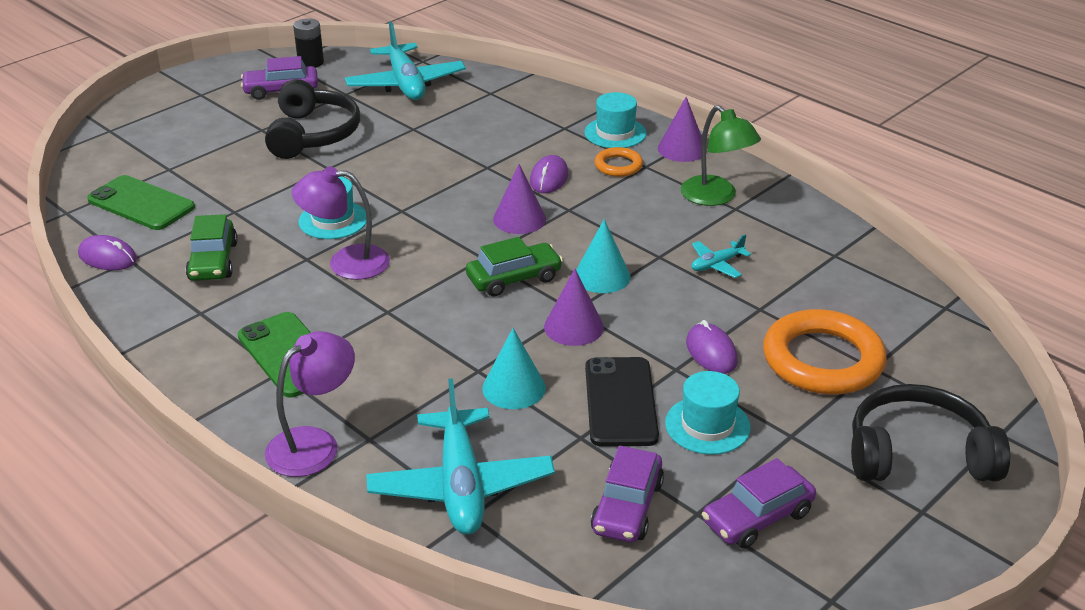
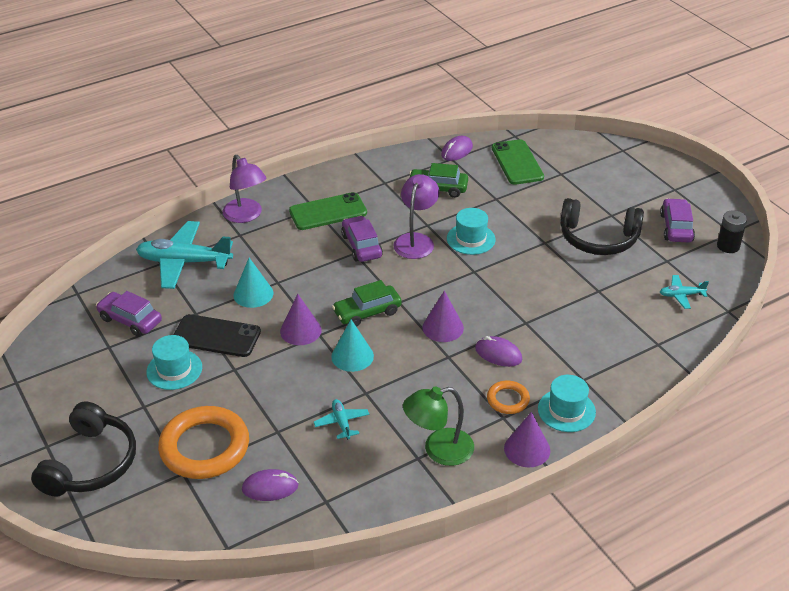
camera: 105 degrees right, 5 degrees up
(141, 204) = (517, 162): green phone -> green phone turned 60 degrees counterclockwise
(405, 84) = (681, 295): turquoise plane -> turquoise plane, size x0.47
(514, 278) = (367, 312): green car -> green car turned 75 degrees clockwise
(711, 352) = (242, 391): purple mouse -> purple mouse (270, 487)
(757, 517) = (89, 370): purple car -> purple car (361, 246)

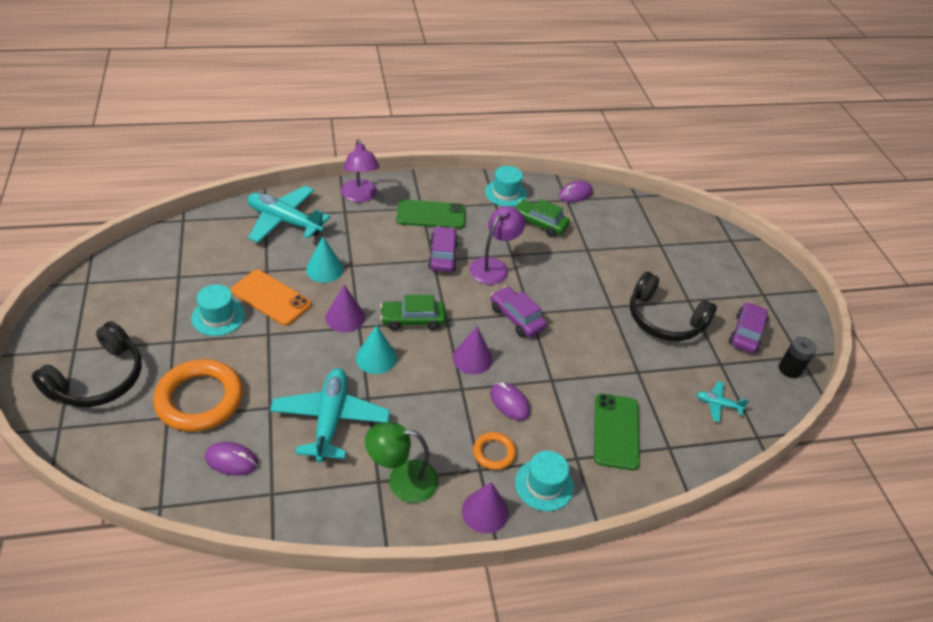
camera: 15 degrees right, 5 degrees up
(130, 320) = (210, 258): purple car -> purple car (516, 318)
(216, 336) = (271, 298): black phone -> orange phone
(342, 422) = (330, 420): turquoise plane -> turquoise plane, size x2.14
(471, 239) = (544, 281): turquoise hat -> turquoise hat (505, 193)
(517, 162) = (625, 222): green phone -> green phone (616, 431)

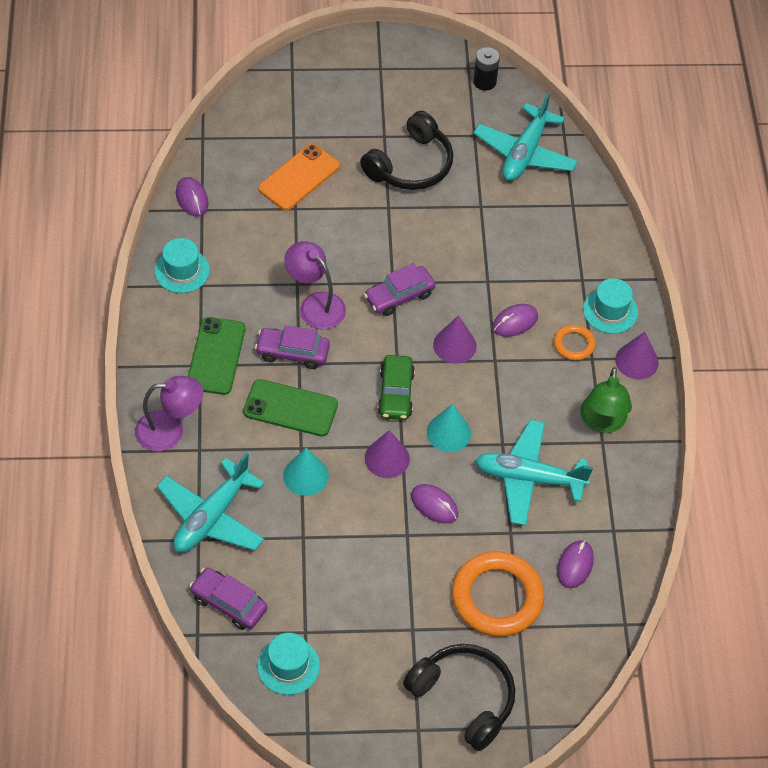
camera: 80 degrees left, 10 degrees up
(218, 316) = (376, 585): turquoise hat -> turquoise hat (288, 666)
(271, 298) = (350, 532): orange phone -> orange phone (299, 177)
(298, 351) = (434, 505): none -> purple mouse
(539, 223) = (244, 246): green car -> none
(616, 431) = (553, 242): green phone -> green phone (290, 408)
(718, 404) = (525, 153): turquoise plane -> turquoise plane, size x2.14
(746, 333) = (435, 101): purple car -> purple car (229, 603)

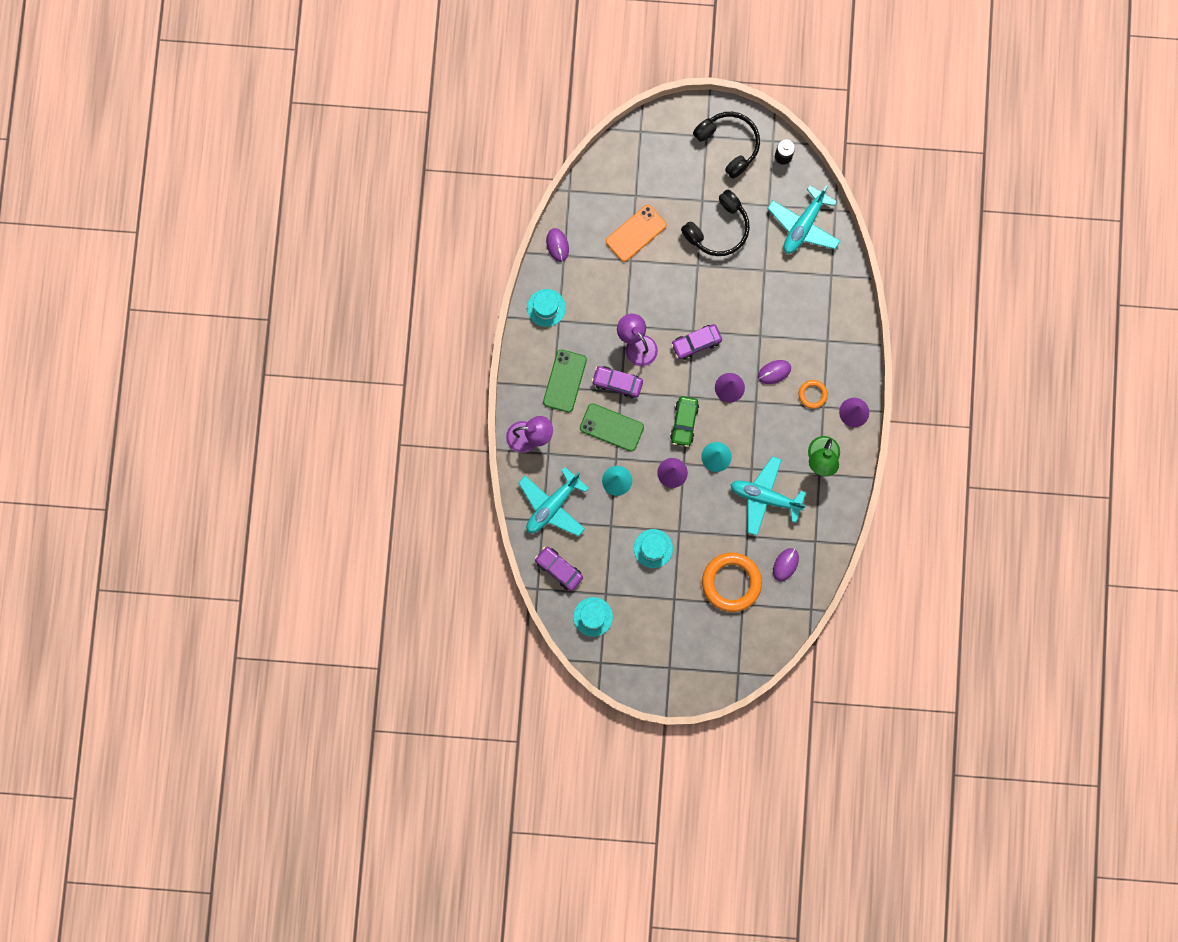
camera: 10 degrees right, 25 degrees up
(434, 505) = (699, 511): purple mouse -> none
(464, 698) = (700, 650): black headphones -> black headphones (729, 144)
(610, 311) = (842, 369): turquoise hat -> turquoise hat (653, 548)

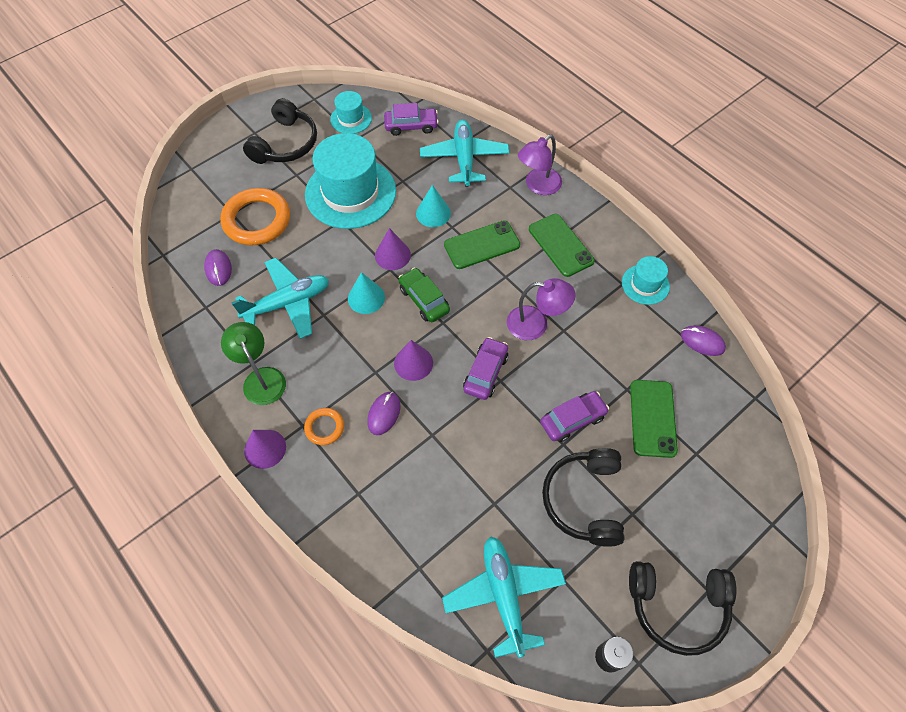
camera: 135 degrees right, 20 degrees down
(617, 383) = (516, 280): purple car -> purple car (572, 420)
(636, 233) = (652, 418): orange phone -> green phone
(653, 548) = (350, 193): turquoise hat -> turquoise hat, size x2.06
(657, 635) = (286, 144): none -> black headphones

